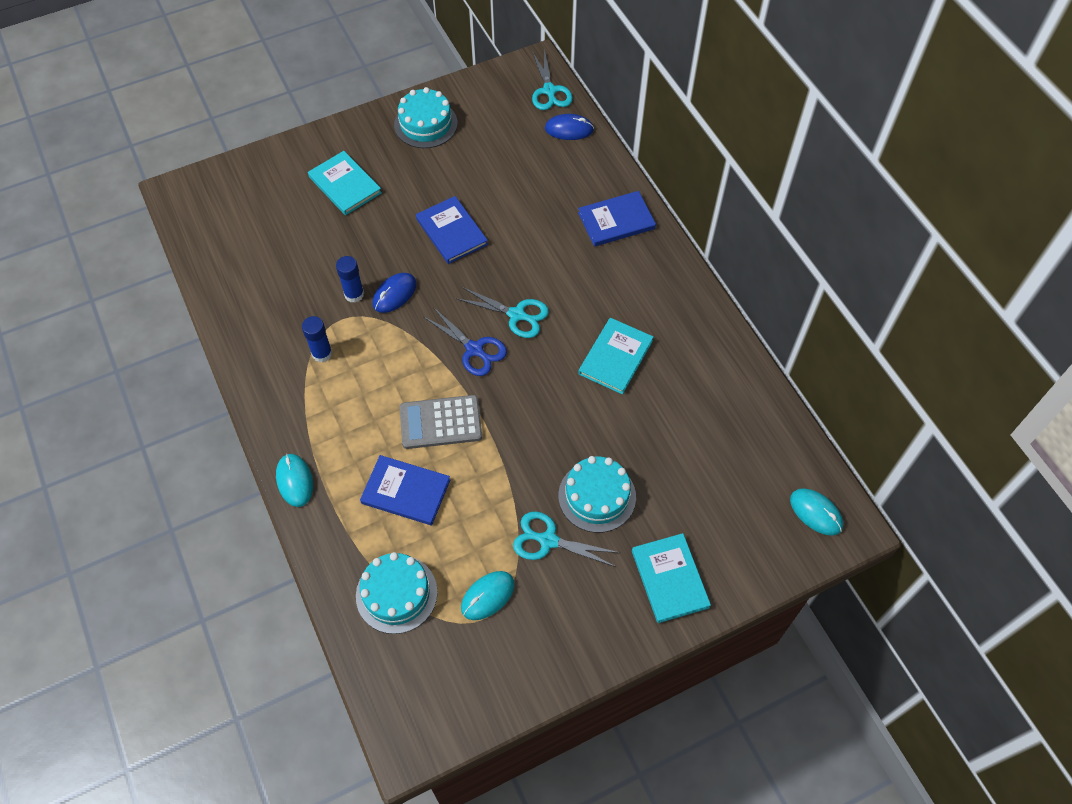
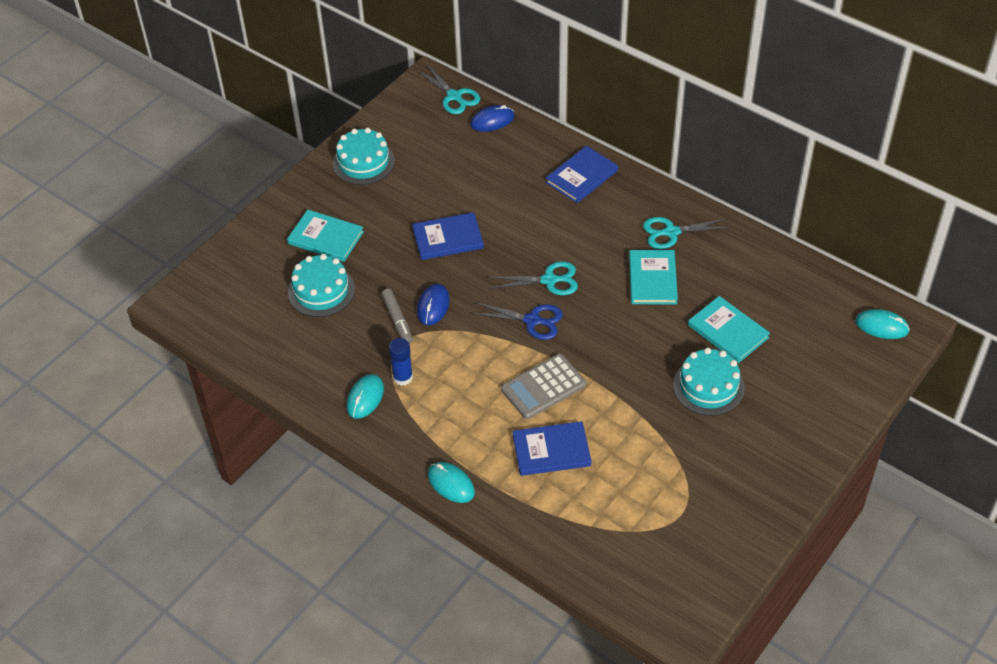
camera: 25 degrees left, 10 degrees down
(354, 294) = (397, 320): blue glue stick -> grey marker
(396, 594) = (598, 528): turquoise cake -> turquoise cake (321, 291)
(451, 232) = (448, 238): blue book -> blue book turned 45 degrees counterclockwise
(487, 596) = (673, 496): turquoise mouse -> turquoise mouse (365, 398)
(548, 540) = (692, 435): turquoise scissors -> turquoise scissors (671, 232)
(669, 579) = (805, 420): turquoise book -> turquoise book (728, 331)

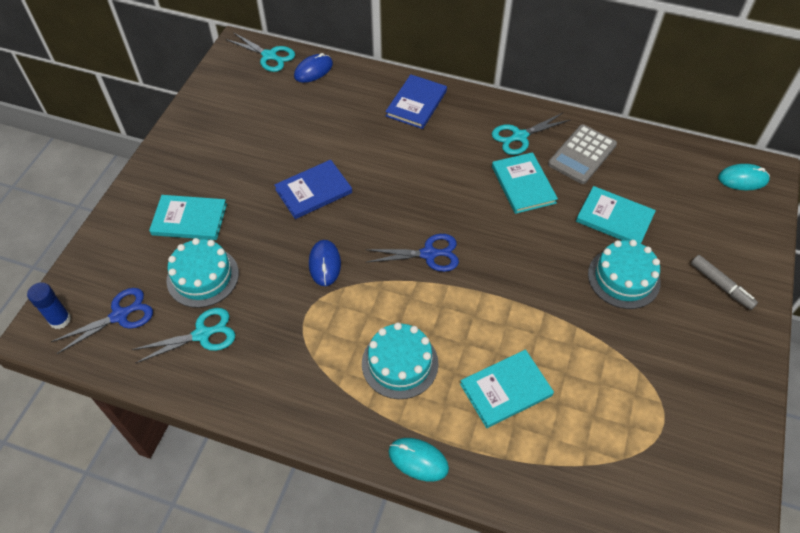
camera: 20 degrees left, 5 degrees up
(240, 306) = (119, 316): none -> blue scissors
(363, 162) = (203, 135): turquoise cake -> turquoise cake (400, 363)
(365, 398) = (289, 385): turquoise mouse -> none
(397, 320) = (293, 288): grey marker -> grey marker (721, 285)
(403, 377) = (321, 350): blue glue stick -> blue glue stick (60, 320)
(543, 387) = (468, 321): grey calculator -> grey calculator (582, 155)
(549, 280) = (428, 209): turquoise scissors -> turquoise scissors (202, 335)
(551, 451) = (506, 390): blue book -> turquoise book

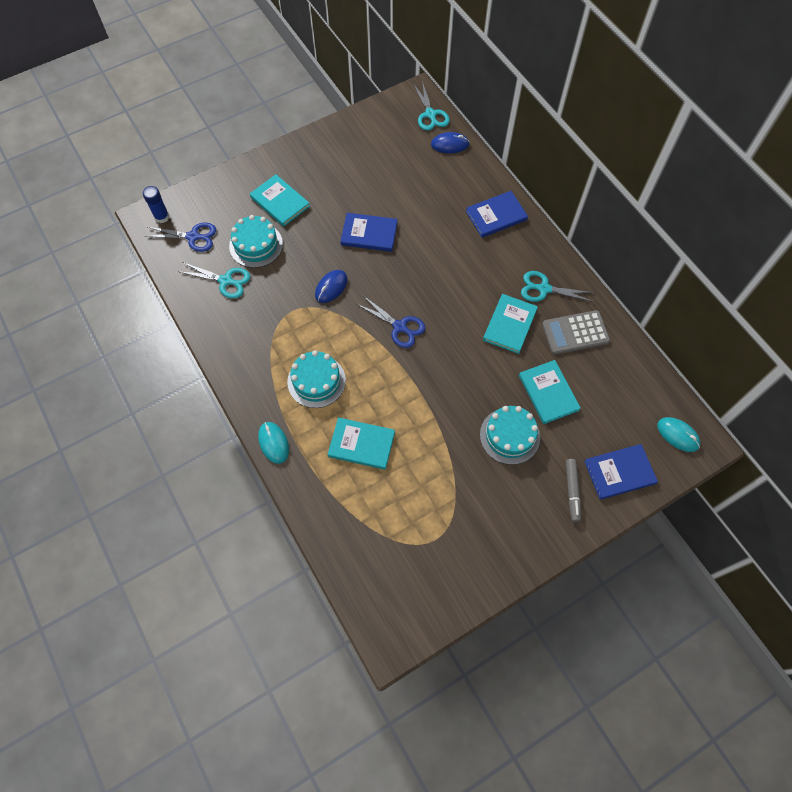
camera: 40 degrees right, 10 degrees up
(737, 241) = (619, 472): none -> blue book

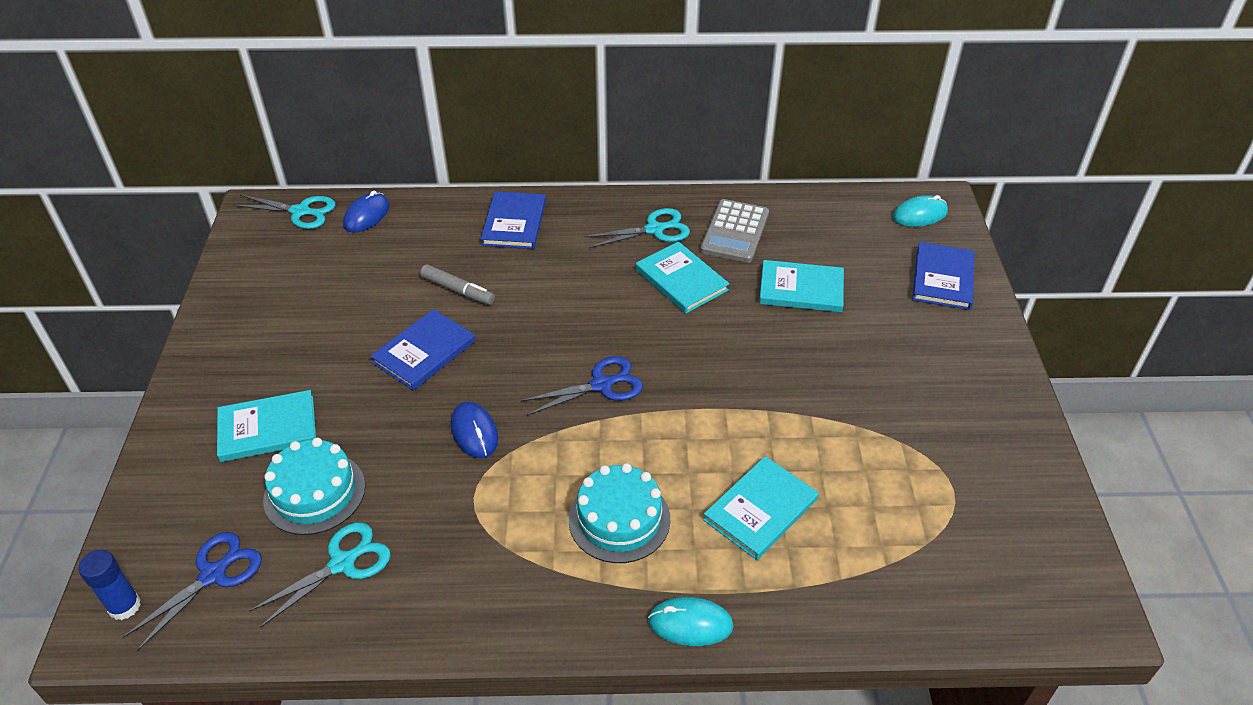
camera: 60 degrees left, 20 degrees down
(509, 436) = (840, 349): turquoise cake -> none
(544, 289) = (654, 230): turquoise scissors -> turquoise scissors turned 150 degrees counterclockwise
(572, 491) = (947, 328): grey marker -> grey marker (458, 290)

